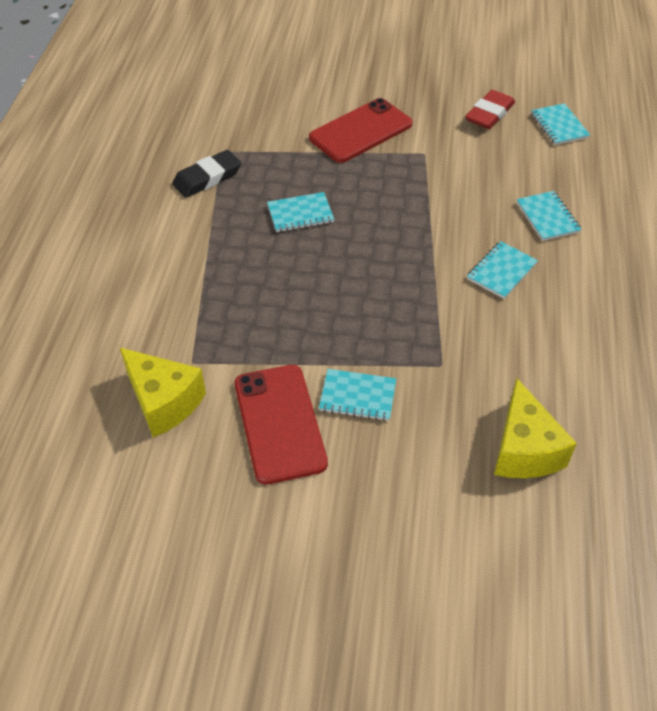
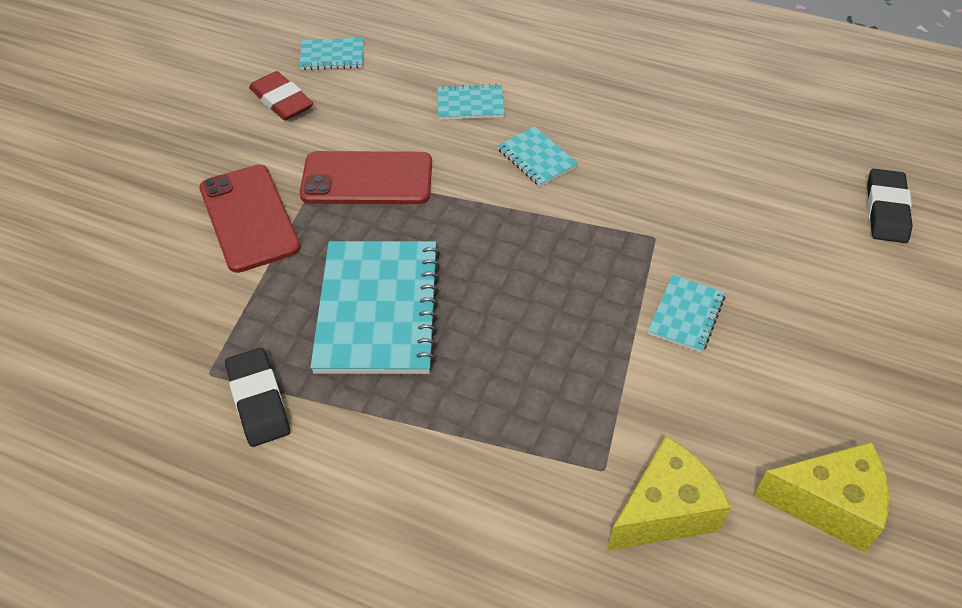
camera: 75 degrees left, 0 degrees up
(279, 423) = (713, 394): red phone -> red phone (367, 179)
(300, 214) = (378, 309): turquoise notebook -> turquoise notebook, size x2.03
(524, 449) = (769, 204): yellow cheese -> yellow cheese (828, 505)
(565, 557) = (886, 210): none -> black eraser

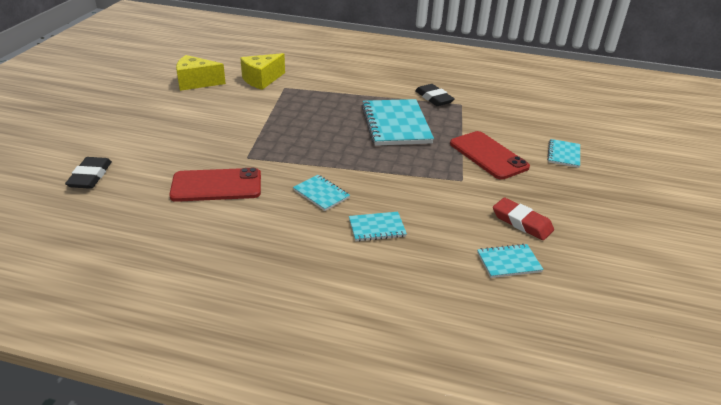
camera: 170 degrees right, 15 degrees down
(367, 179) = (430, 177): red phone -> red phone (216, 185)
(686, 315) = (237, 128): turquoise notebook -> turquoise notebook (563, 154)

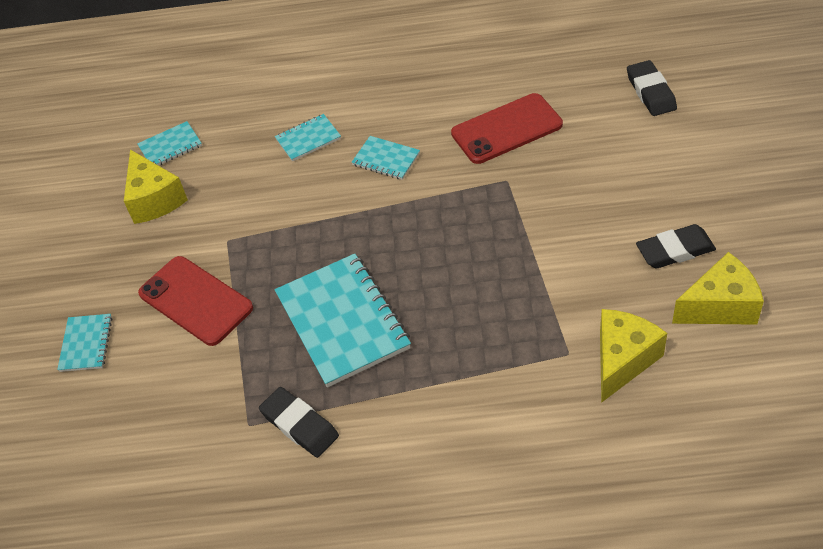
camera: 170 degrees right, 15 degrees up
(189, 103) = (675, 250): none -> black eraser
(522, 222) = (154, 199): red eraser -> yellow cheese

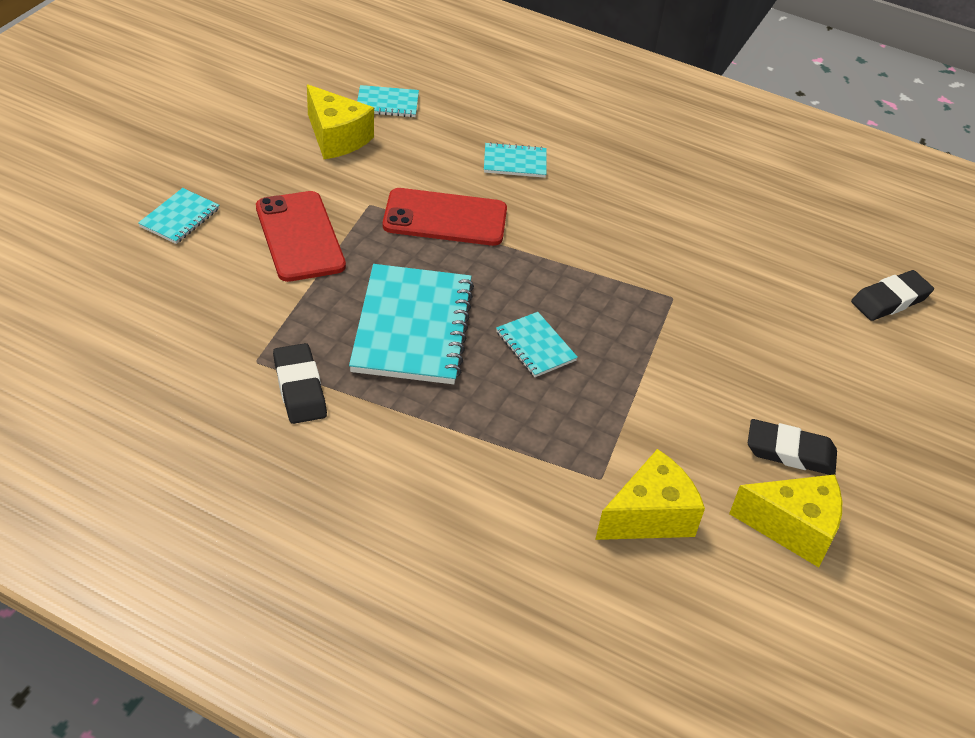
camera: 20 degrees right, 5 degrees down
(154, 199) = (336, 138): yellow cheese -> yellow cheese turned 45 degrees counterclockwise
(386, 159) = (572, 217): turquoise notebook -> turquoise notebook (535, 346)
(506, 129) = (711, 254): red phone -> red phone (445, 218)
(650, 92) = (890, 300): black eraser -> black eraser turned 45 degrees clockwise

